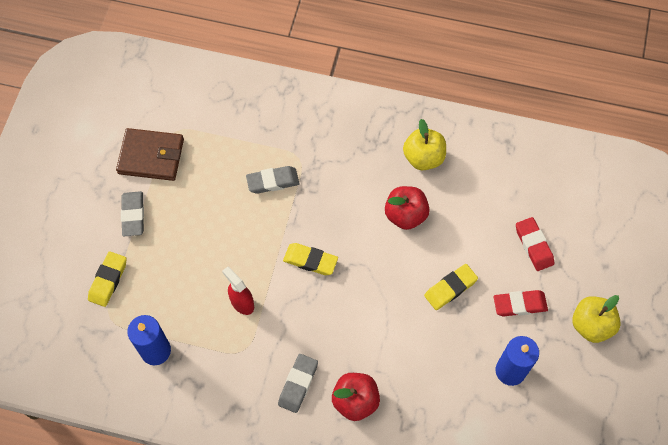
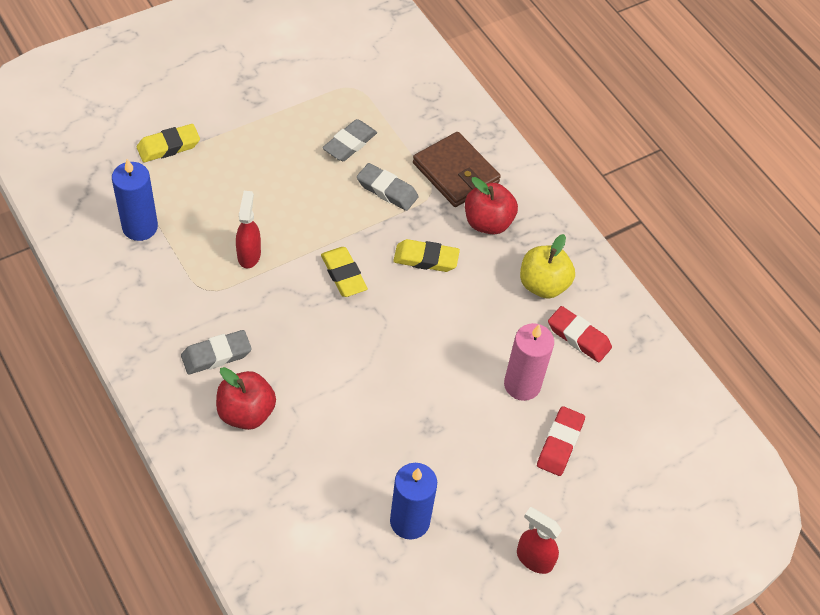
camera: 40 degrees right, 10 degrees down
(133, 215) = (245, 118): grey eraser -> grey eraser (349, 144)
(151, 156) = (312, 90): brown wallet -> brown wallet (455, 173)
(405, 215) = (470, 314): red apple -> red apple (488, 222)
(450, 288) = (438, 406): yellow eraser -> yellow eraser (426, 259)
(478, 230) = (522, 385): none -> pink candle
(519, 304) = (486, 478): red eraser -> red eraser (578, 337)
(591, 325) = (534, 559): yellow apple -> red spray bottle

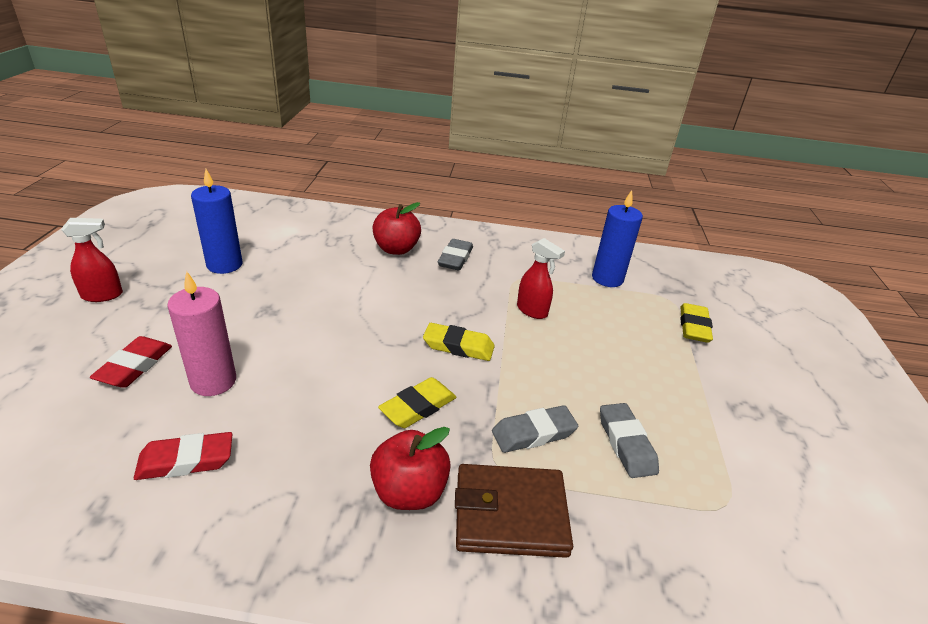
camera: 130 degrees right, 20 degrees down
(543, 285) = (277, 480): yellow apple -> none
(560, 443) = (135, 366): red eraser -> red eraser turned 45 degrees clockwise

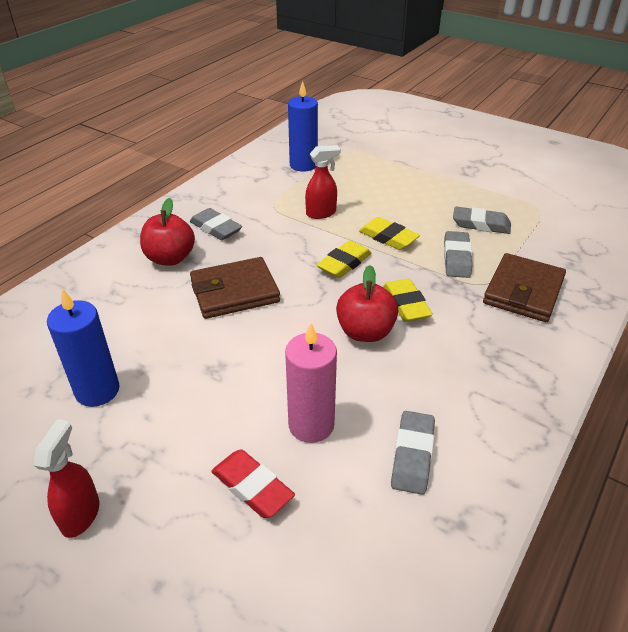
camera: 60 degrees left, 5 degrees up
(186, 461) = (412, 455): red eraser -> grey eraser
(372, 292) = (234, 291): none -> brown wallet
(409, 491) = (490, 331): red apple -> red apple (365, 332)
(694, 327) = (383, 154): yellow eraser -> yellow eraser (388, 238)

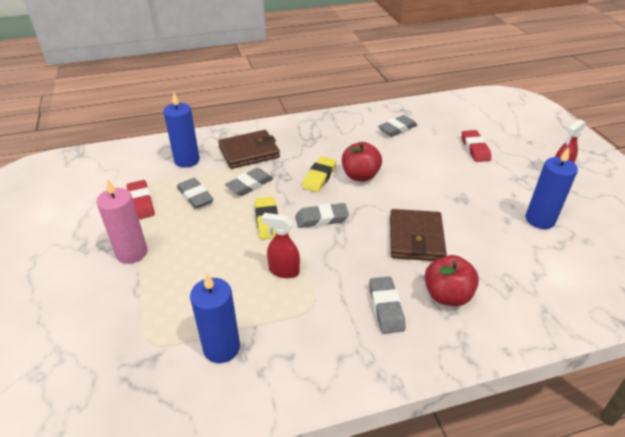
camera: 140 degrees left, 0 degrees up
(234, 291) = (416, 238): brown wallet -> brown wallet turned 75 degrees clockwise
(311, 425) = (430, 155): pink candle -> pink candle (132, 253)
(344, 263) = (321, 219): yellow eraser -> grey eraser
(508, 199) = (141, 203): none -> red eraser
(557, 248) = (187, 160): none -> blue candle

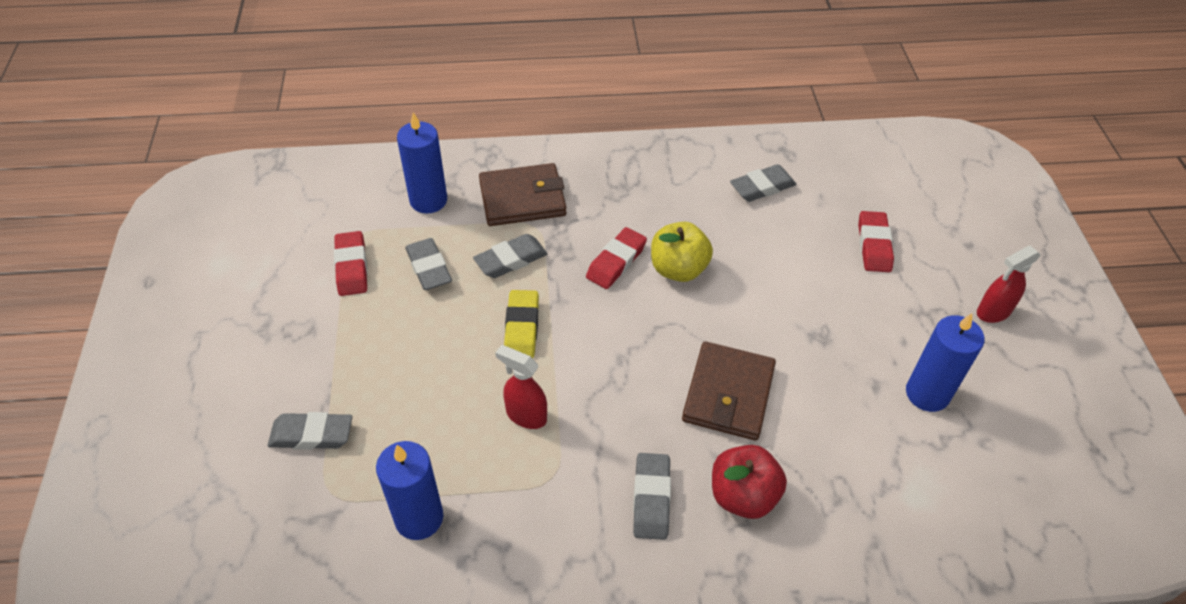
camera: 10 degrees right, 10 degrees up
(132, 253) = (327, 350): pink candle -> none
(319, 177) = (616, 262): yellow eraser -> red eraser
(321, 219) = (600, 337): grey eraser -> grey eraser (312, 435)
(360, 176) = (678, 269): red apple -> yellow apple

